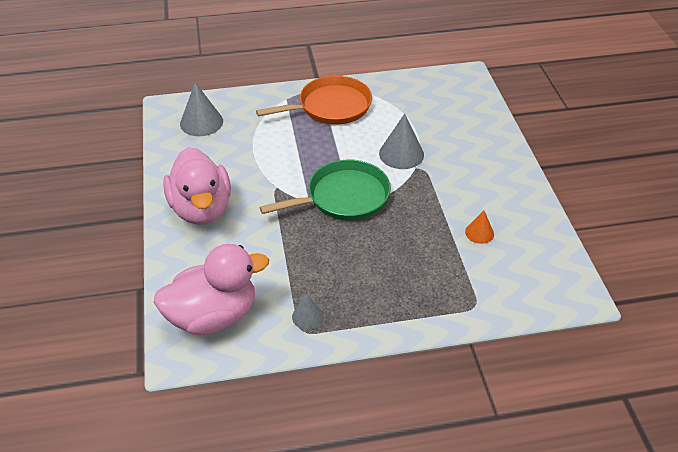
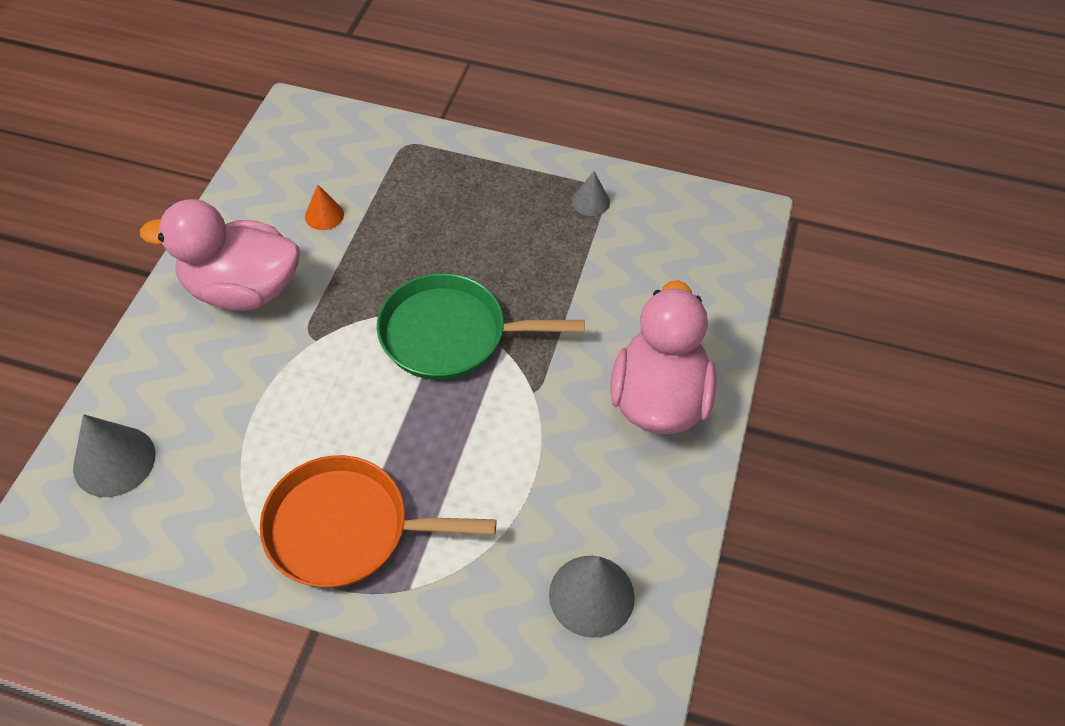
camera: 155 degrees left, 10 degrees up
(213, 316) = (696, 242): pink duck -> pink duck (242, 289)
(401, 154) = (314, 373): grey cone -> grey cone (114, 461)

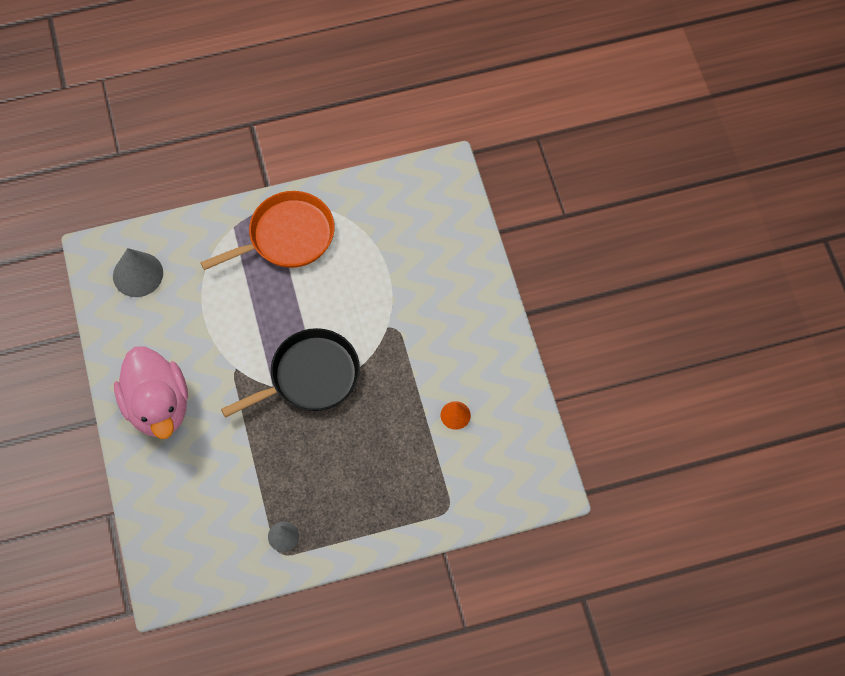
camera: 150 degrees right, 10 degrees up
(114, 461) = (436, 201): grey cone -> none
(242, 289) = (459, 333): pink duck -> none
(450, 334) = (310, 377): green pan -> black pan

